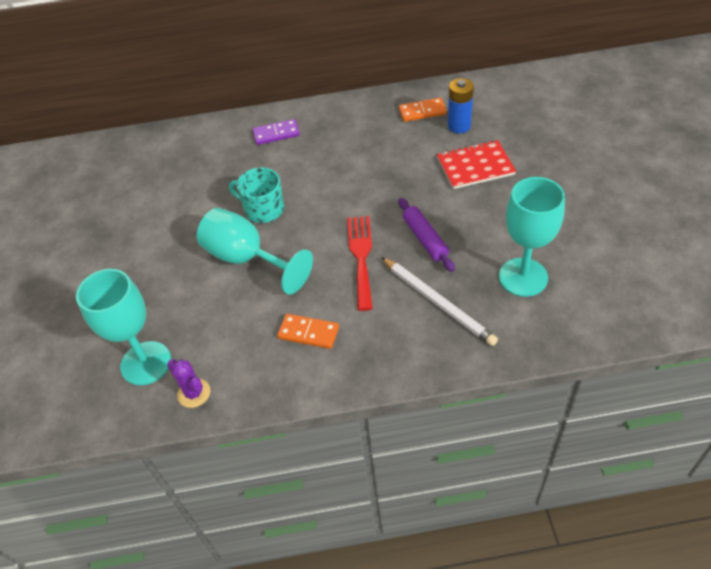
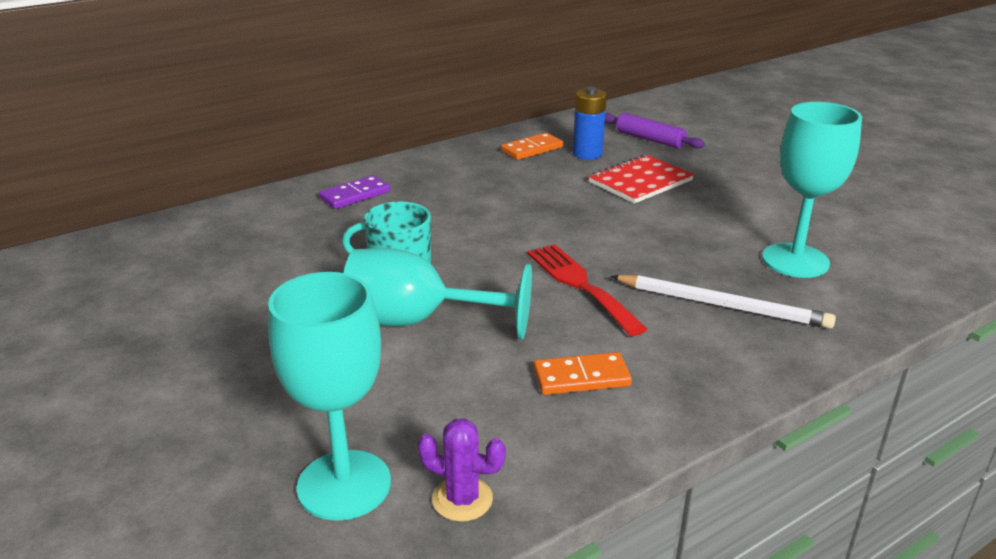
camera: 30 degrees left, 20 degrees down
(425, 239) = (645, 252): purple rolling pin -> purple rolling pin (650, 139)

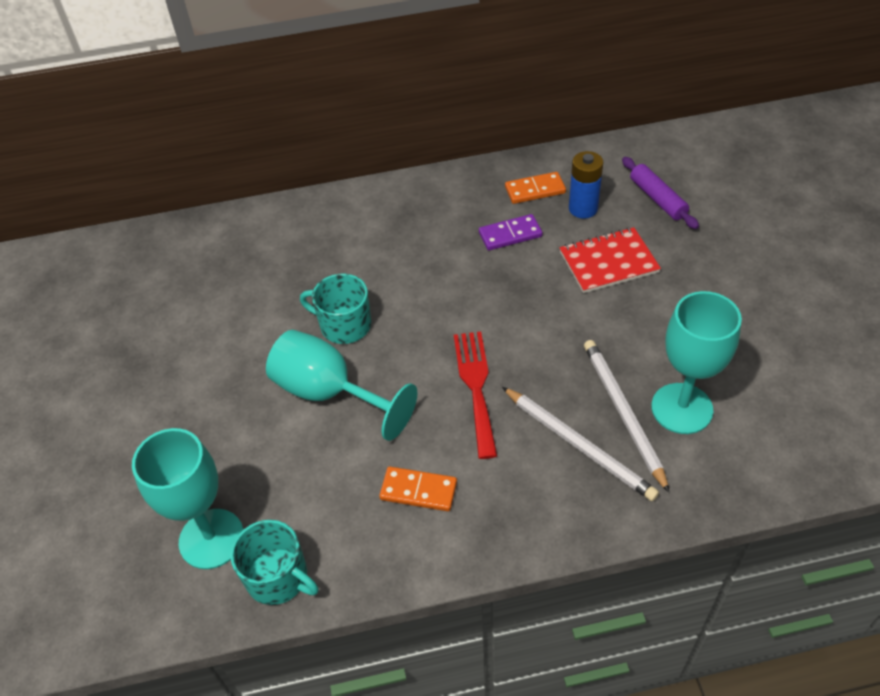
camera: 25 degrees right, 20 degrees up
(355, 195) = (351, 222): purple domino -> purple domino (510, 234)
(462, 499) = (278, 577): purple cactus -> turquoise mug
(744, 274) = (623, 413): none -> white pencil

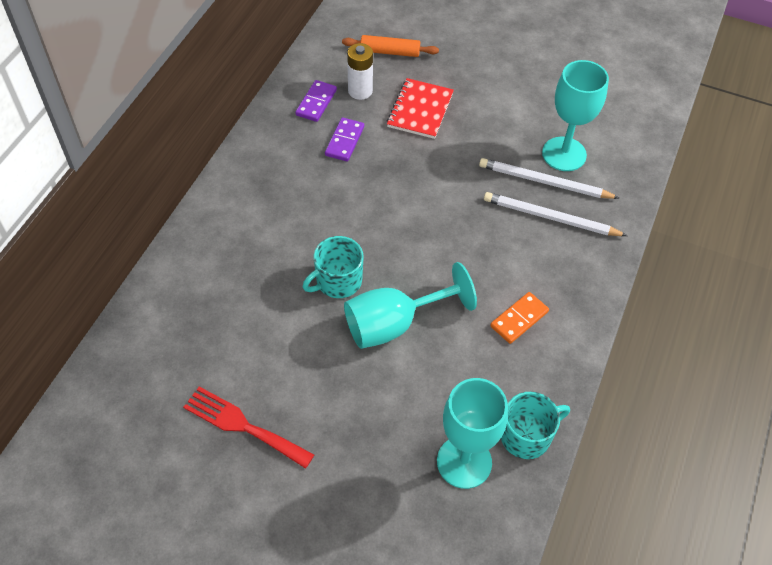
camera: 60 degrees left, 5 degrees up
(476, 386) = (461, 240): red fork -> red fork (243, 426)
(535, 190) = (316, 103): orange domino -> purple domino
(579, 445) = (550, 217): white pencil -> white pencil turned 150 degrees counterclockwise
(583, 209) = (360, 91): blue battery -> white battery
(657, 199) = (390, 52): purple rolling pin -> orange rolling pin

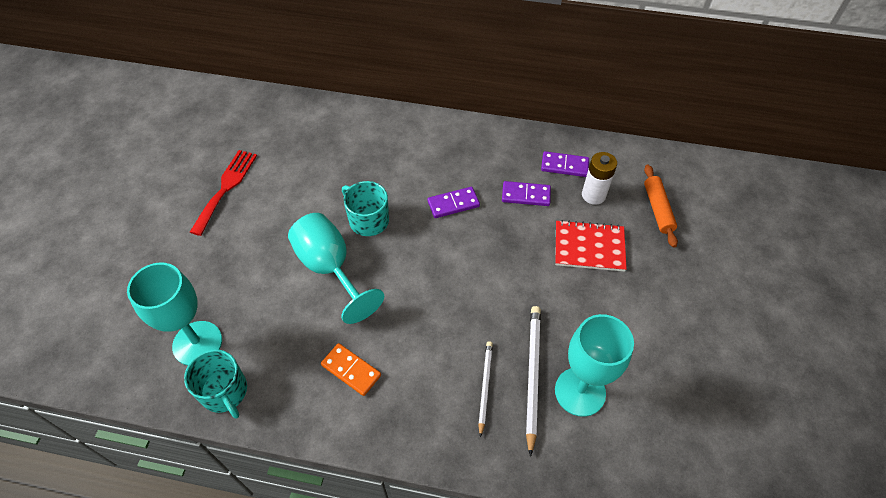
camera: 80 degrees right, 0 degrees up
(338, 202) = (453, 204): none -> purple domino
(550, 217) = (485, 386): white pencil -> white pencil, size x0.63

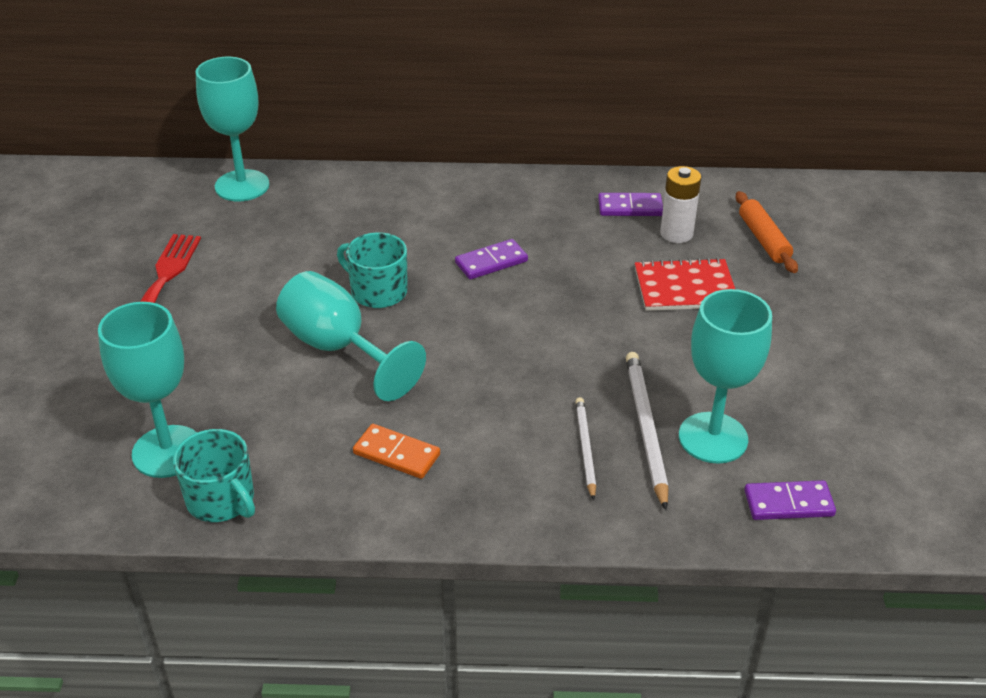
camera: 10 degrees left, 15 degrees down
(294, 111) = (242, 186): none -> turquoise goblet
(526, 195) = (587, 243): purple domino -> purple domino (788, 503)

